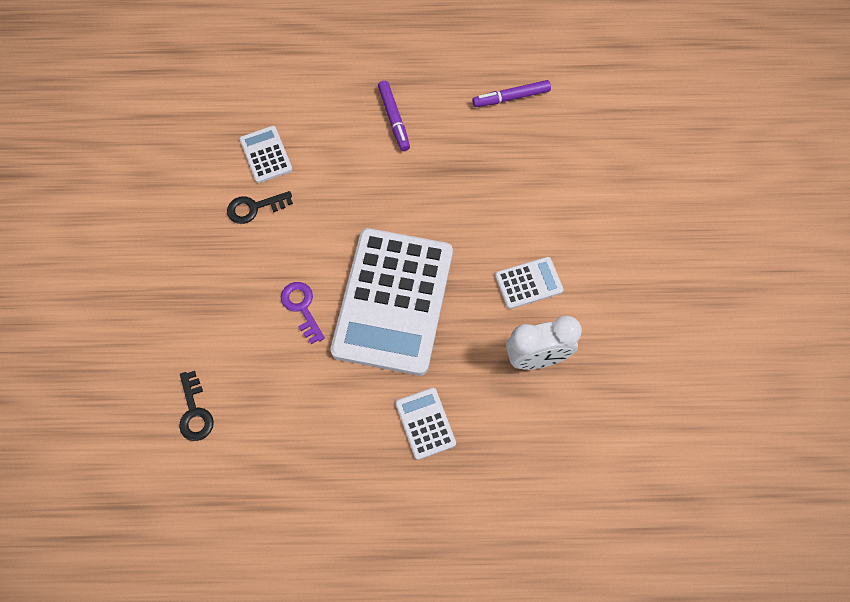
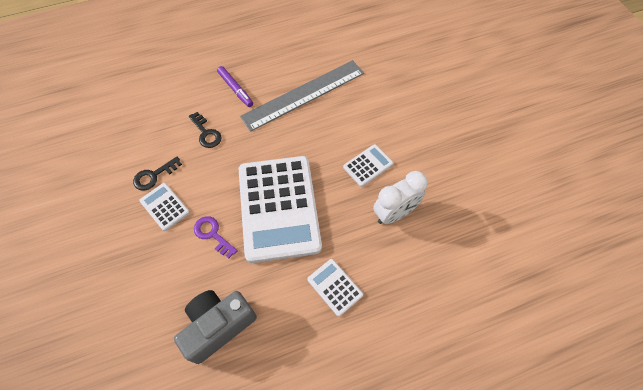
camera: 20 degrees left, 5 degrees down
(195, 412) = (152, 342): black key -> black key (206, 133)
(266, 155) = (151, 138): white calculator -> white calculator (165, 207)
(273, 420) = (218, 326): none -> grey camera
(482, 155) = (303, 94): none -> grey ruler
(511, 97) = (309, 55): purple marker -> none

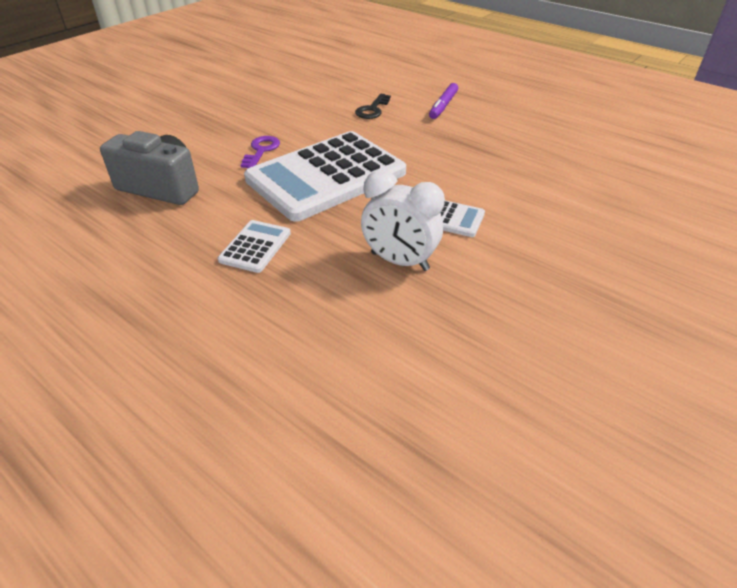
camera: 60 degrees right, 20 degrees down
(154, 176) = (298, 103): black key -> none
(165, 207) = (270, 118): white calculator -> none
(303, 94) = (490, 143): grey ruler -> none

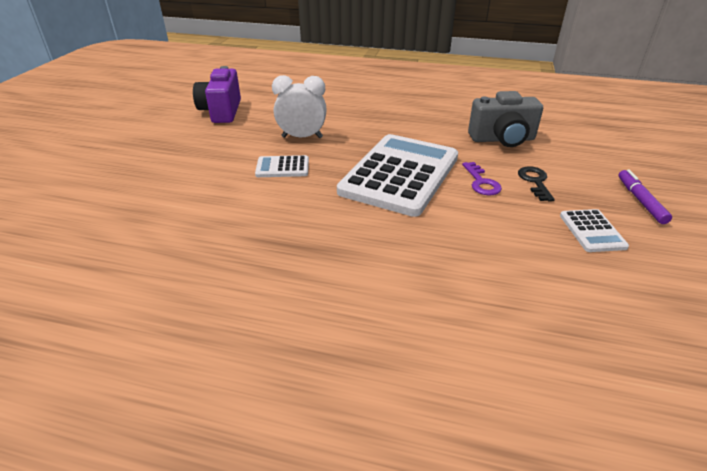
camera: 155 degrees right, 5 degrees down
(255, 247) = (393, 126): white calculator -> white calculator (592, 231)
(372, 109) = (439, 269): black key -> black key (535, 182)
(443, 106) = (353, 309): purple marker -> purple marker (640, 201)
(520, 380) = (221, 111): none -> purple camera

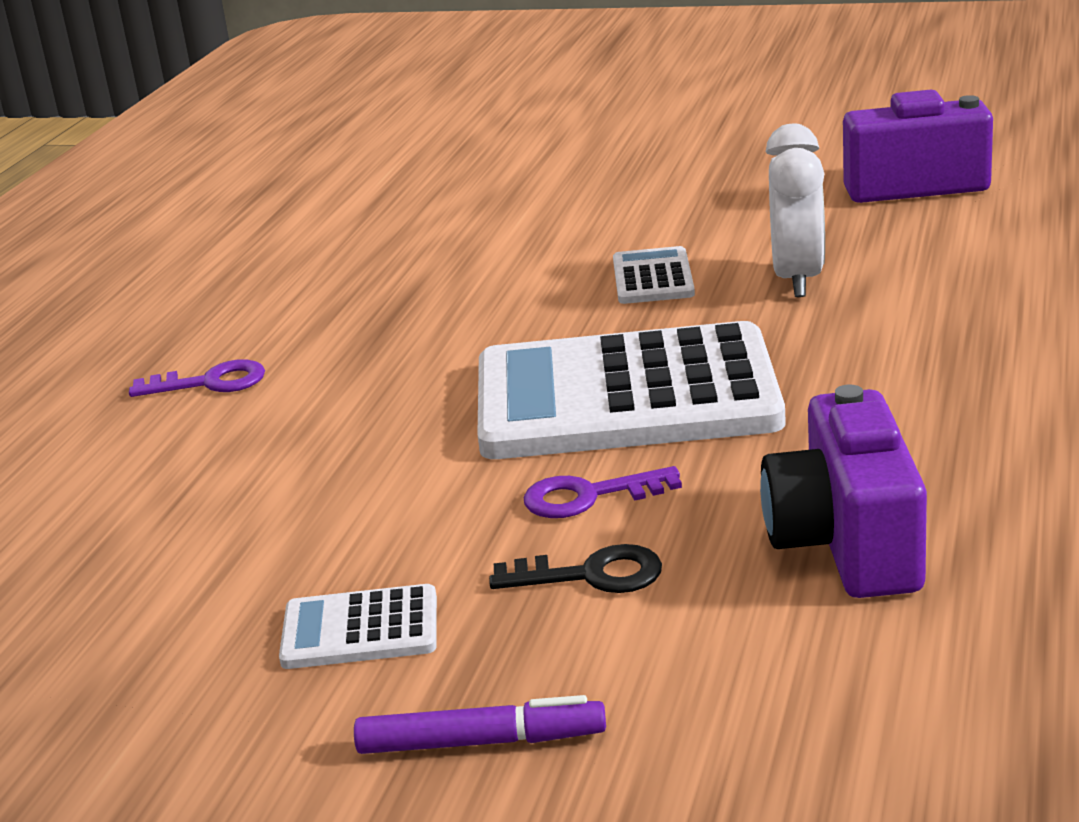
camera: 95 degrees right, 10 degrees down
(362, 314) = (210, 382): none -> purple key
(400, 174) = (626, 396): white calculator -> white calculator turned 150 degrees clockwise
(502, 139) = (847, 544): grey camera -> purple camera

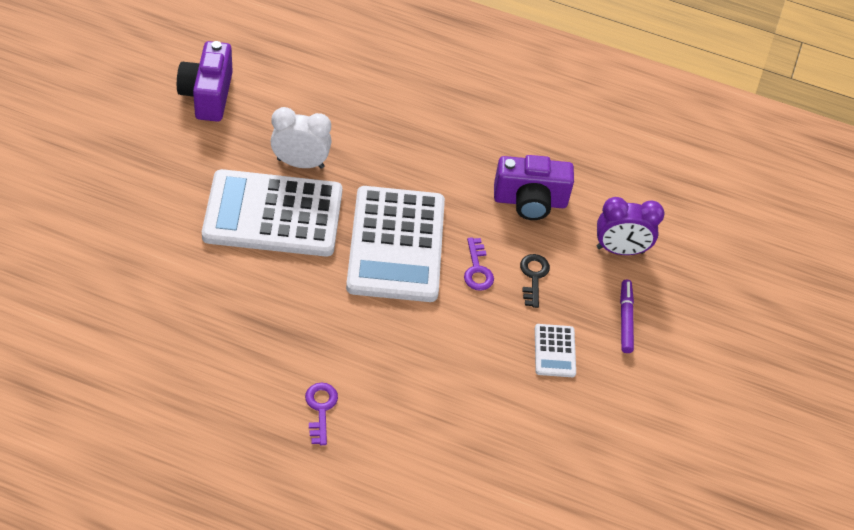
camera: 95 degrees left, 25 degrees up
(653, 278) = (273, 214): white calculator -> white calculator, size x2.35
(740, 713) = (620, 250): none -> purple clock

